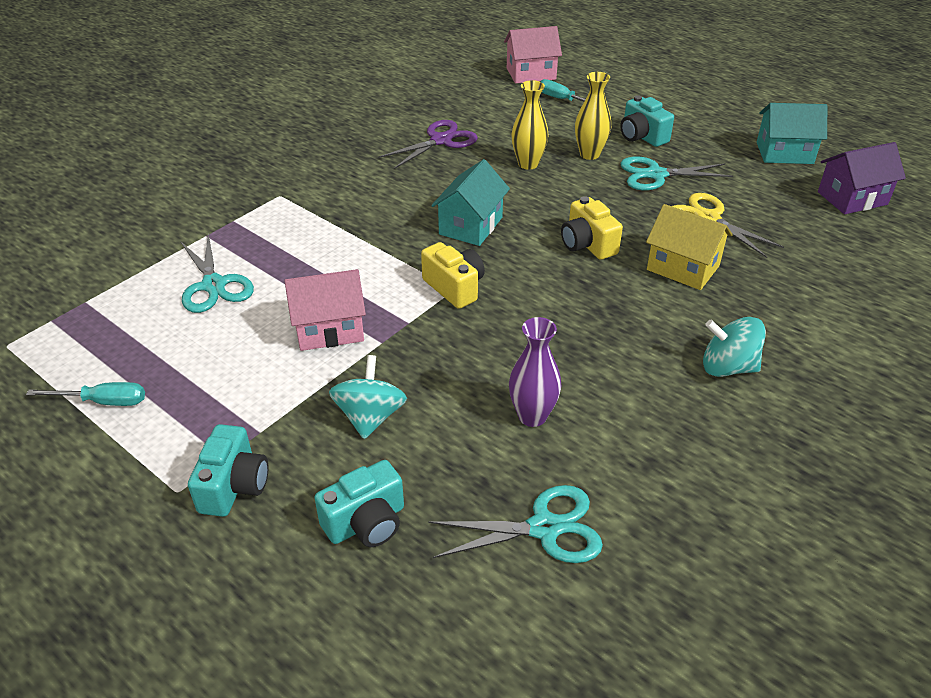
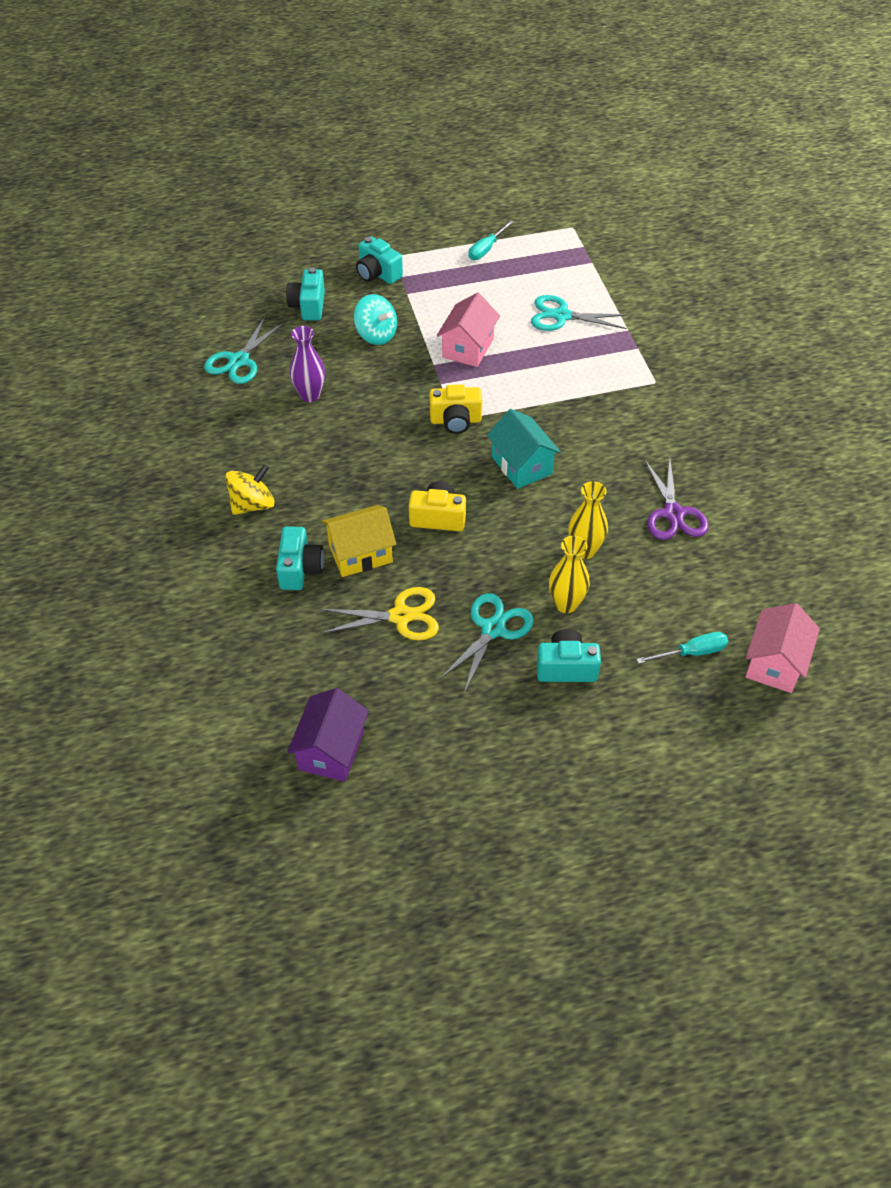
camera: 125 degrees right, 10 degrees up
(727, 367) = (252, 505): turquoise spinning top -> yellow spinning top
(746, 293) = (300, 569): none -> turquoise camera
(784, 153) = (442, 765): turquoise house -> none

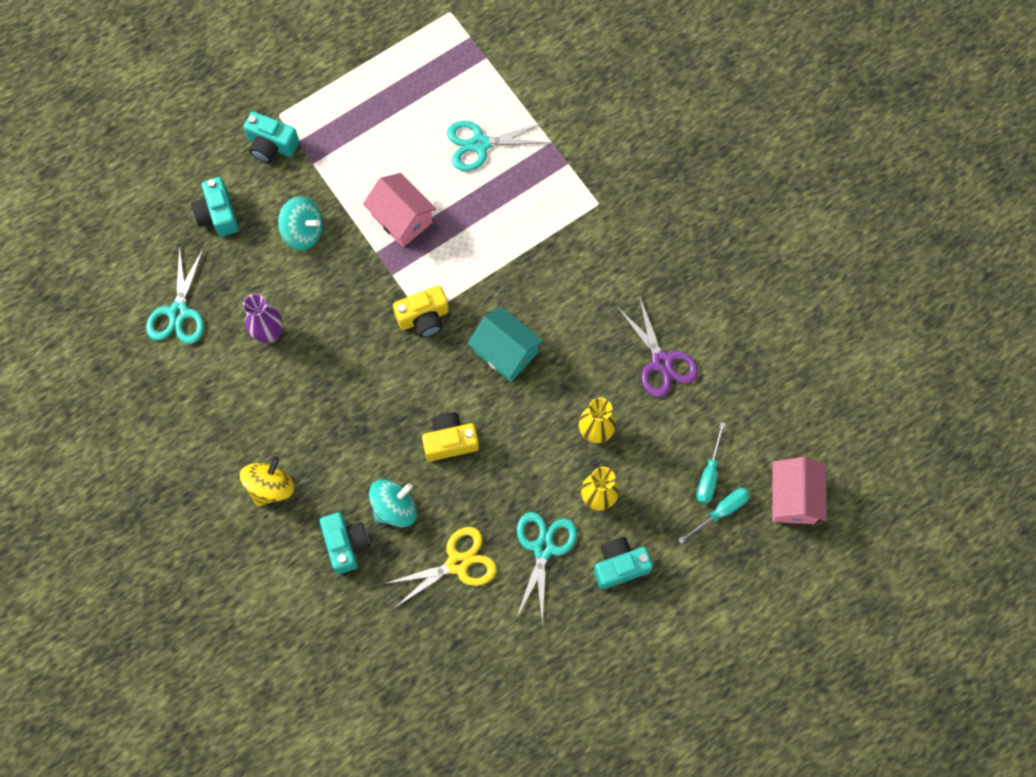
camera: 20 degrees left, 20 degrees up
(331, 750) = (450, 722): purple house -> none
(360, 554) = (394, 508): yellow house -> turquoise spinning top
(468, 348) = (401, 219): pink house -> pink house turned 45 degrees counterclockwise
(486, 249) = (371, 73): turquoise screwdriver -> turquoise screwdriver (709, 474)

